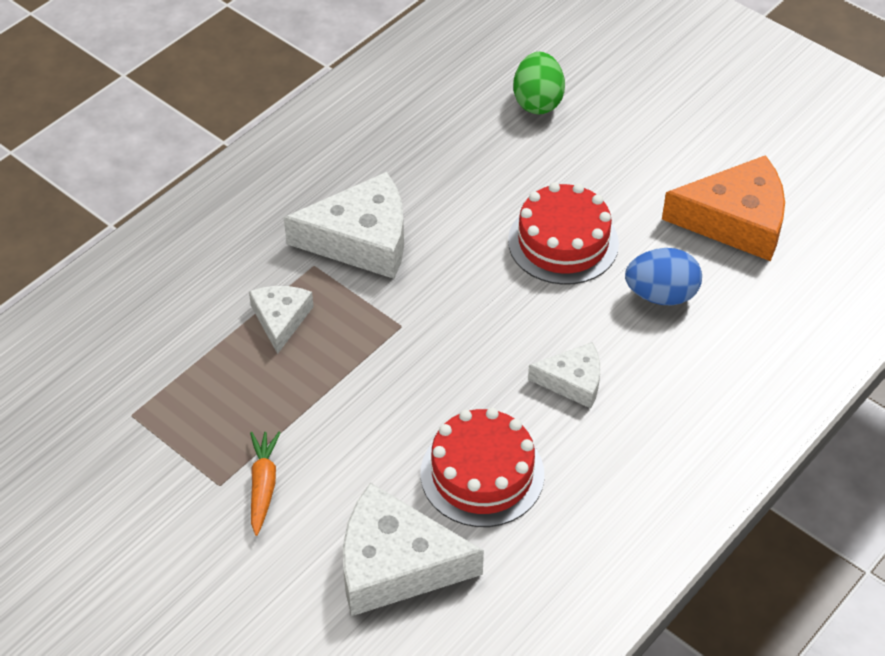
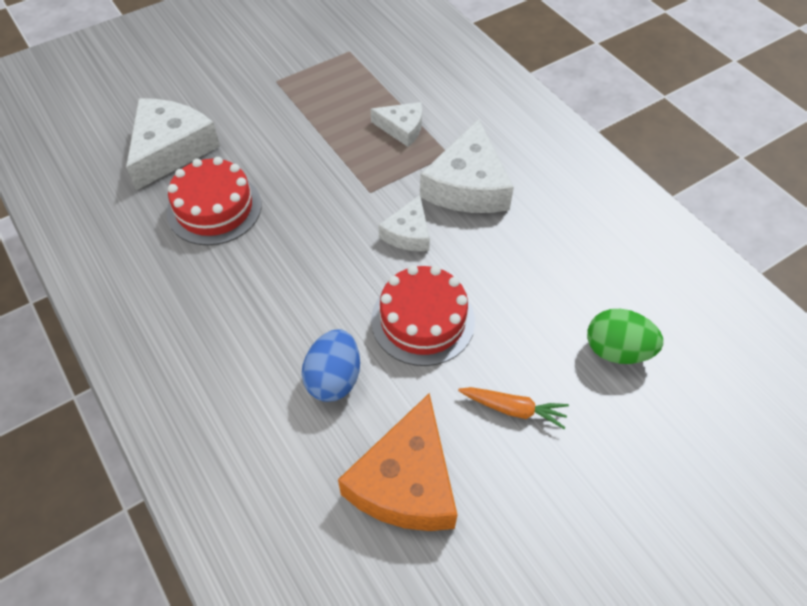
camera: 105 degrees right, 5 degrees up
(263, 486) = (265, 99): orange carrot -> orange carrot (513, 409)
(573, 381) = (269, 285): white cheese -> white cheese (408, 233)

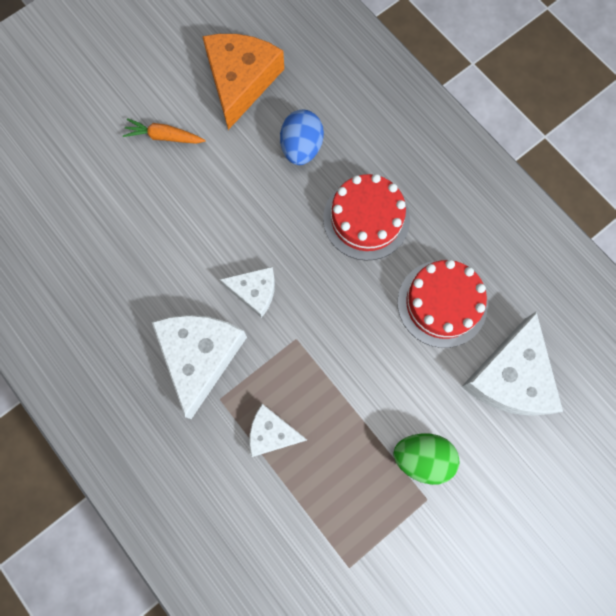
camera: 175 degrees right, 20 degrees up
(408, 233) = (254, 291): white cheese -> white cheese turned 90 degrees clockwise
(423, 320) = (236, 204): red cake -> red cake (366, 219)
(616, 350) = (79, 191): green egg -> green egg (422, 458)

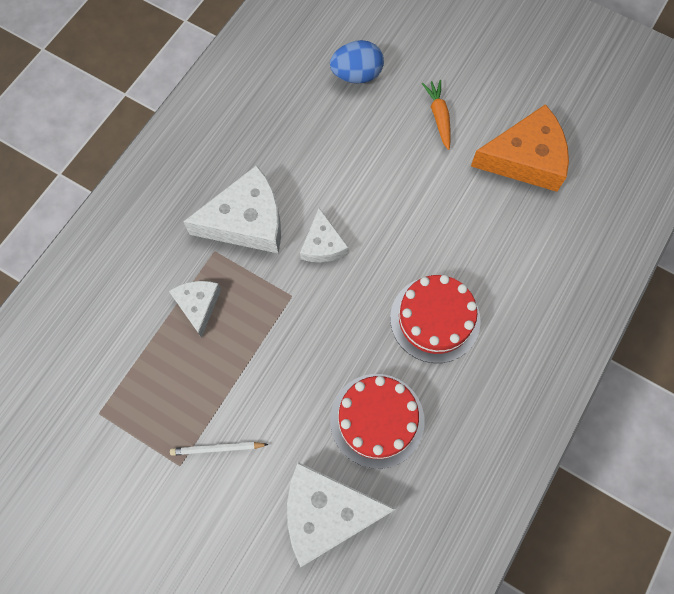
camera: 70 degrees right, 5 degrees down
(301, 148) = (482, 235): blue egg -> blue egg (356, 75)
(422, 458) = (217, 449): green egg -> white pencil

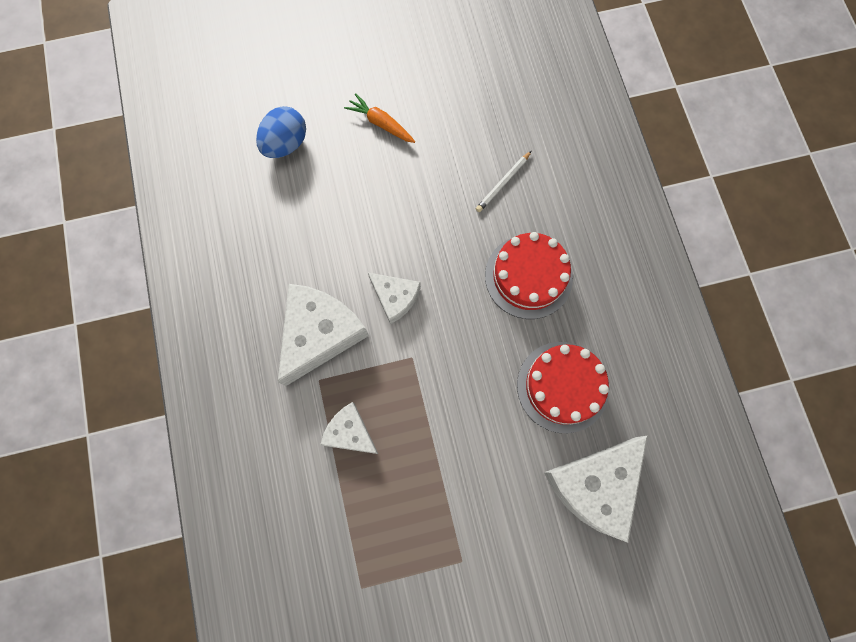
camera: 45 degrees left, 5 degrees up
(217, 449) = (475, 521): white pencil -> white pencil (503, 183)
(525, 158) = (473, 101): orange cheese -> none

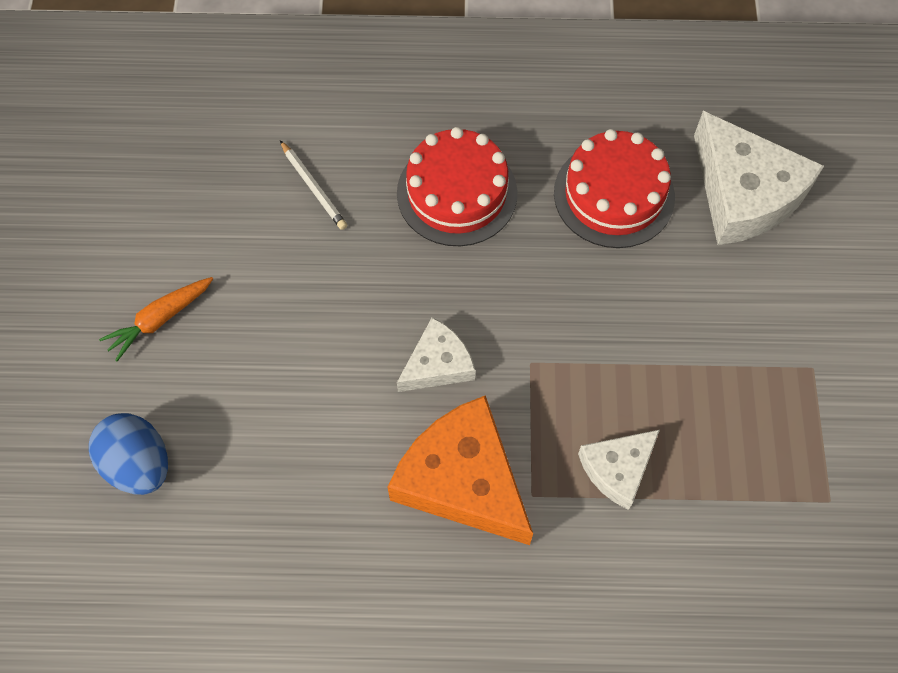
camera: 75 degrees left, 10 degrees down
(319, 333) = (462, 480): white cheese -> orange cheese

